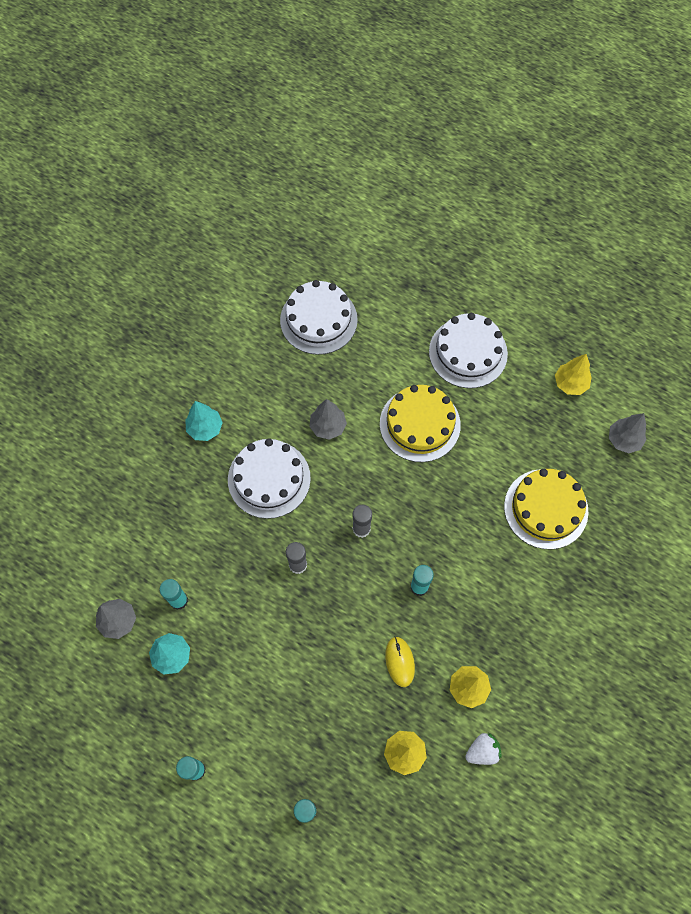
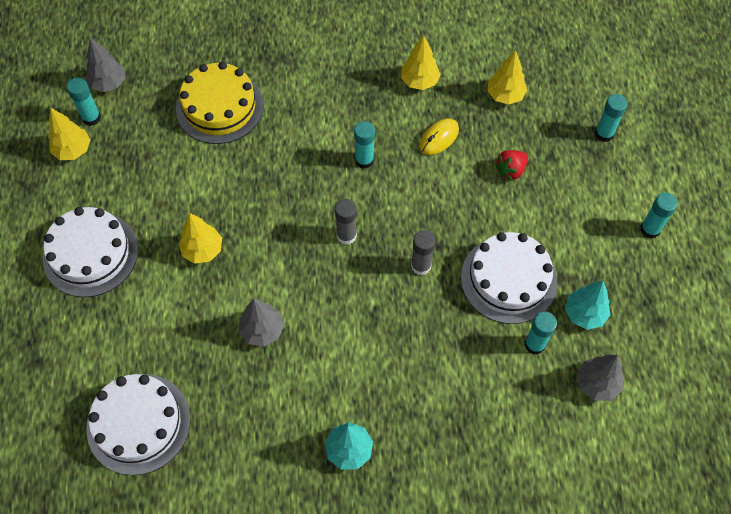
camera: 125 degrees left, 5 degrees down
(269, 479) = (357, 348): white cake -> white cake (508, 279)
(329, 698) = (510, 170): none -> red strawberry
(420, 424) = (202, 250): yellow cake -> yellow tree
(482, 751) = (459, 48): white strawberry -> none
(595, 411) = (91, 118): none -> turquoise glue stick

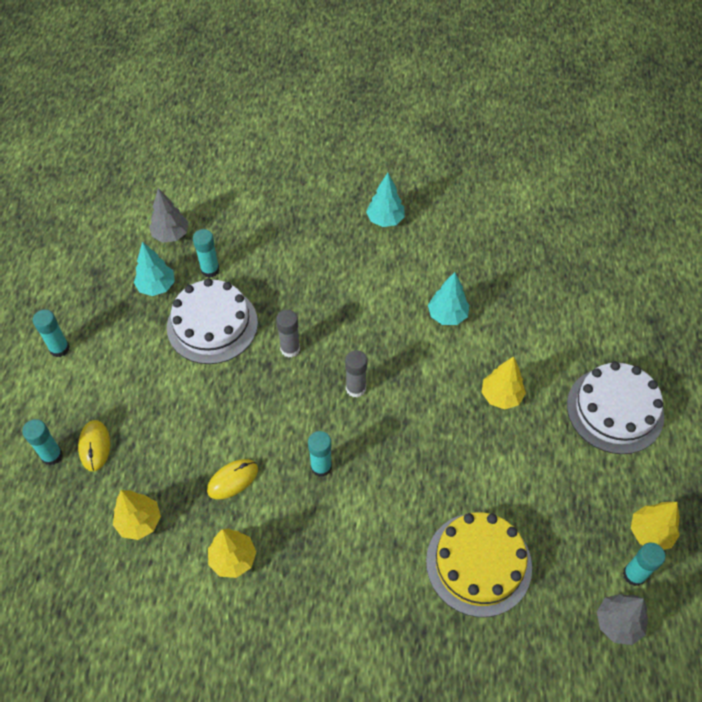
camera: 170 degrees left, 5 degrees down
(138, 423) = (556, 261): white cake -> none
(262, 330) = (447, 315): grey tree -> turquoise tree
(510, 170) = (169, 430): red strawberry -> none
(570, 146) = (94, 446): none -> yellow mouse

